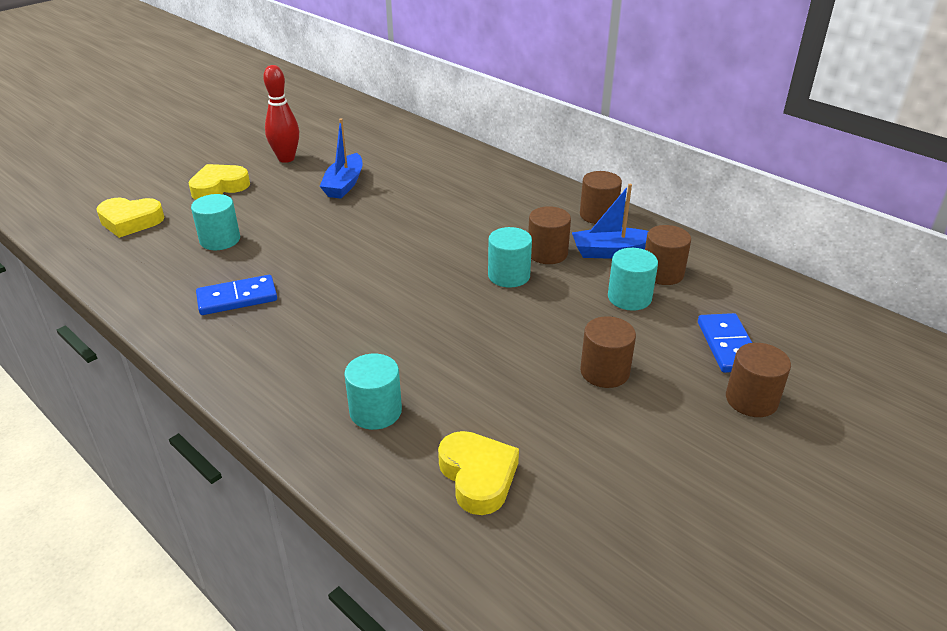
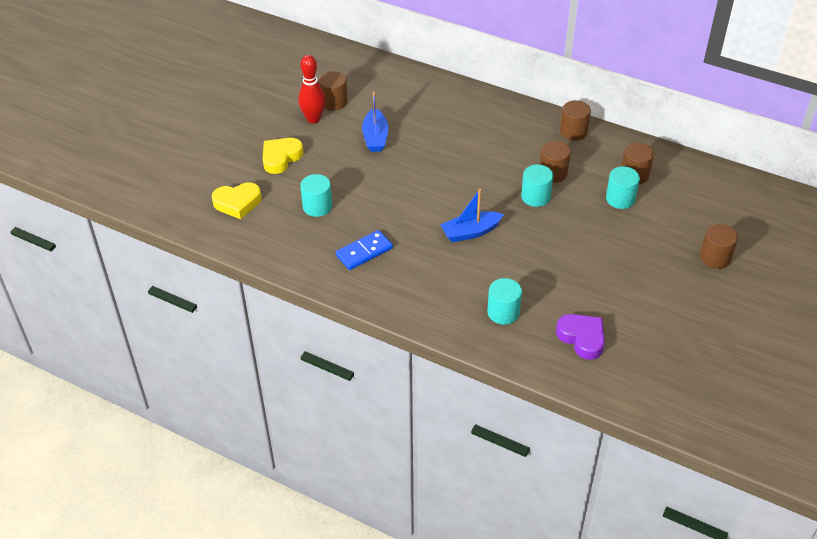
camera: 15 degrees left, 10 degrees up
(478, 476) = (582, 338): yellow heart -> purple heart
(604, 372) = (625, 257): brown cylinder -> brown cylinder (334, 102)
(611, 252) = (595, 163): blue boat -> blue boat (470, 232)
(728, 346) = (691, 223): blue domino -> none

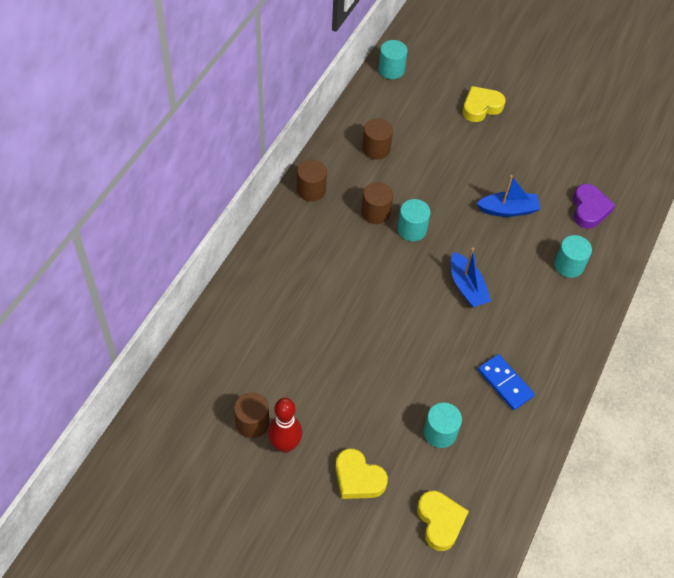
camera: 95 degrees left, 10 degrees up
(375, 137) = (320, 375): blue boat -> blue boat (508, 210)
(582, 338) = (589, 209): purple heart -> purple heart turned 135 degrees clockwise
(620, 199) = (411, 163): turquoise cylinder -> turquoise cylinder (391, 70)
(715, 257) = (481, 107): brown cylinder -> yellow heart

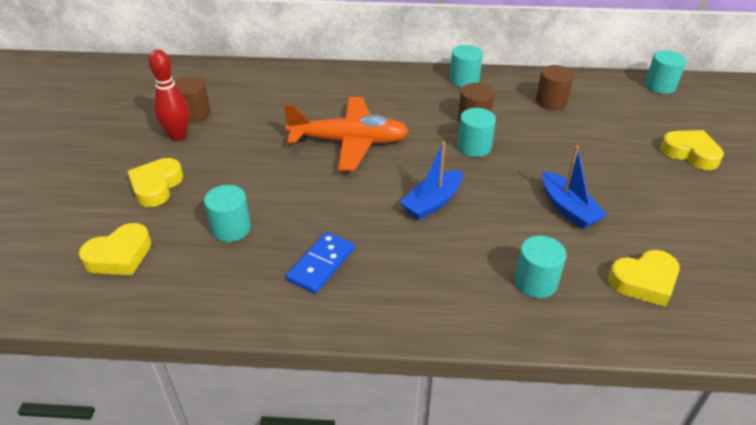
camera: 70 degrees right, 15 degrees down
(311, 190) = (464, 80): brown cylinder -> turquoise cylinder
(362, 312) = (349, 142): none -> orange plane
(589, 209) = (644, 281): purple heart -> yellow heart

